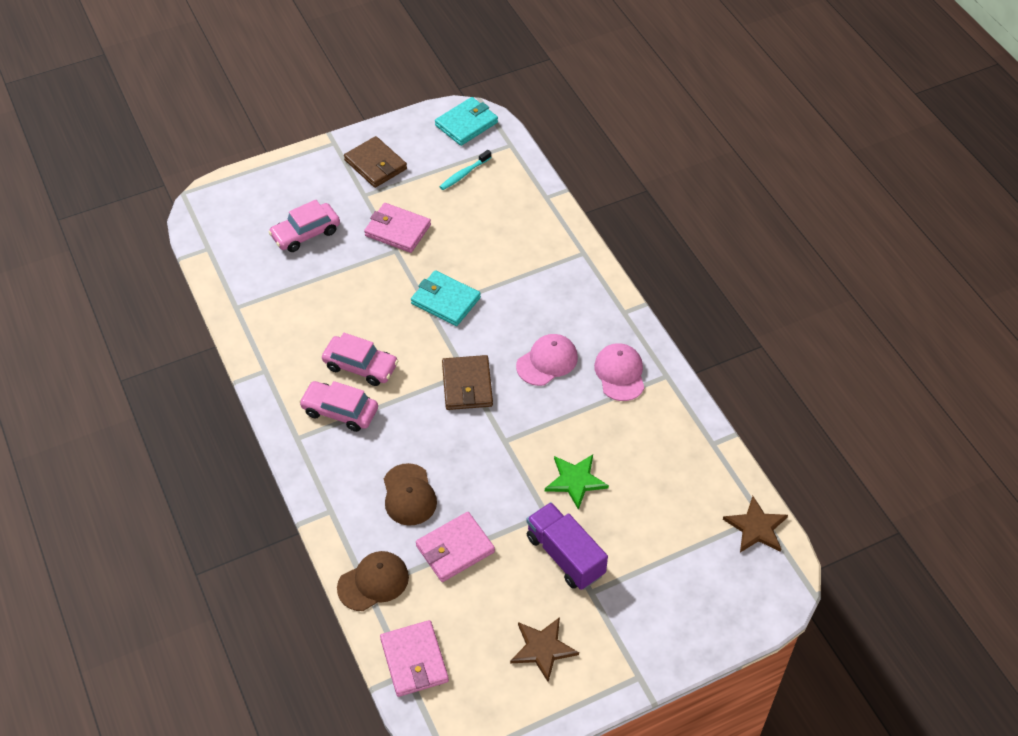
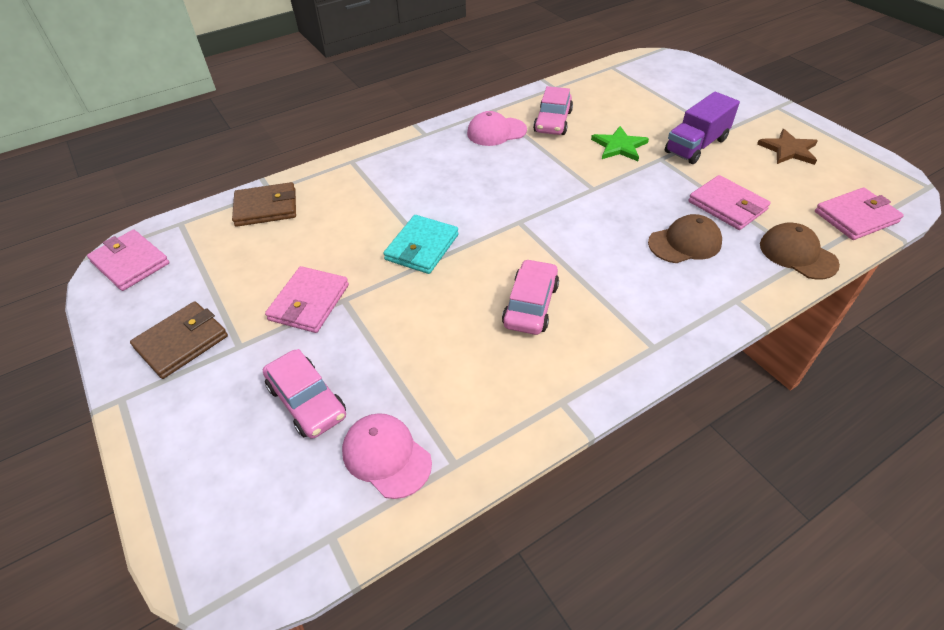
camera: 95 degrees left, 5 degrees down
(340, 411) = (601, 313): pink car -> pink car (553, 122)
(464, 174) = (220, 255): turquoise toothbrush -> none
(466, 124) = (130, 263): turquoise wallet -> pink wallet
(467, 385) = (534, 219): brown wallet -> brown wallet (266, 208)
(547, 361) = (492, 171): pink cap -> pink cap (386, 456)
(756, 527) = (622, 68): brown star -> none

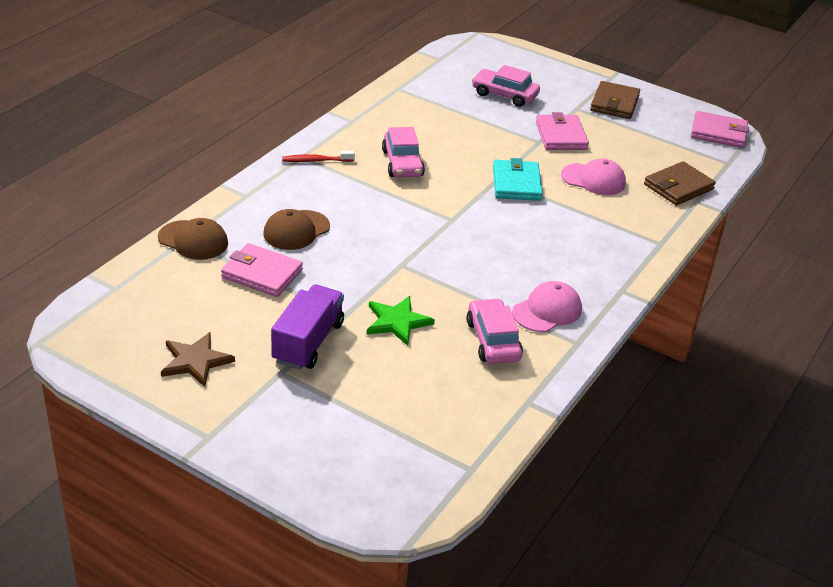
camera: 150 degrees right, 10 degrees down
(386, 456) = (437, 84): pink cap -> pink cap (593, 179)
(637, 335) = (316, 160): none -> red toothbrush
(856, 217) = (131, 288): pink wallet -> none

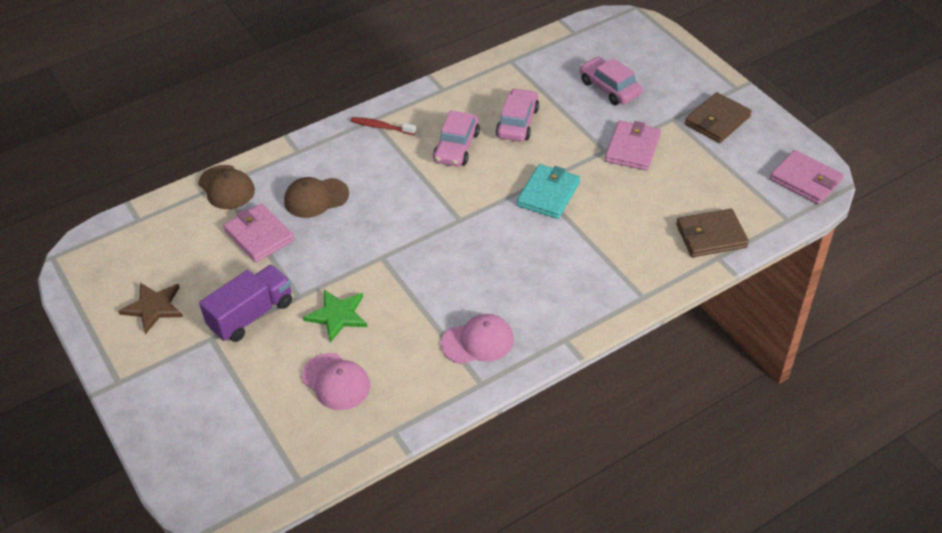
camera: 30 degrees right, 10 degrees up
(493, 340) = (406, 358): pink car -> pink car (517, 122)
(593, 179) = (628, 207): pink cap -> pink cap (336, 382)

